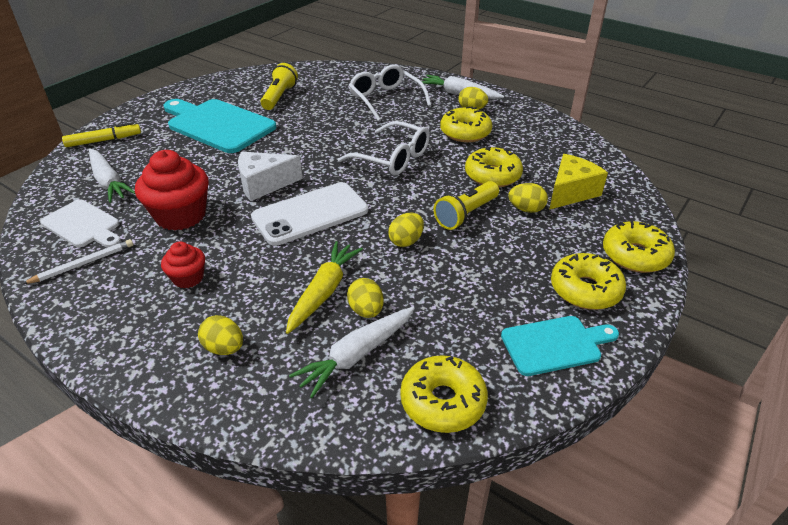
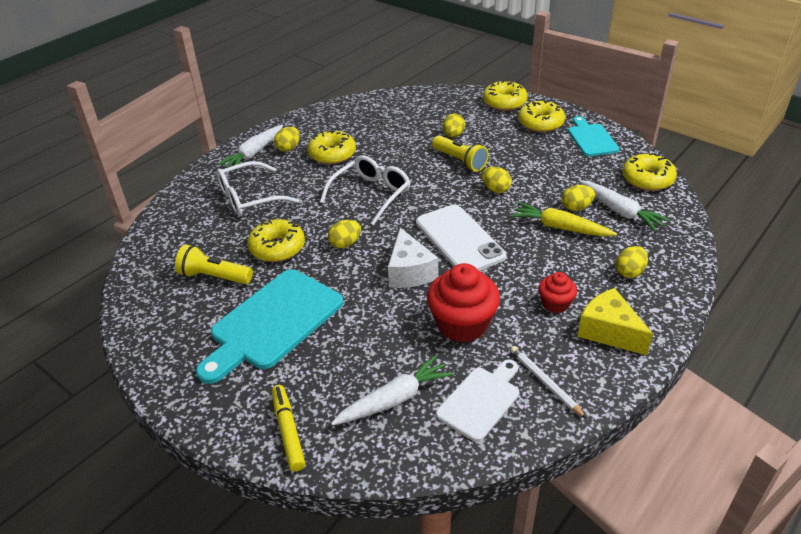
camera: 85 degrees left, 0 degrees up
(312, 149) = (345, 244): none -> yellow egg
(492, 175) = (405, 146): yellow donut -> yellow donut (277, 248)
(570, 192) = (431, 115): yellow cheese -> yellow cheese (608, 332)

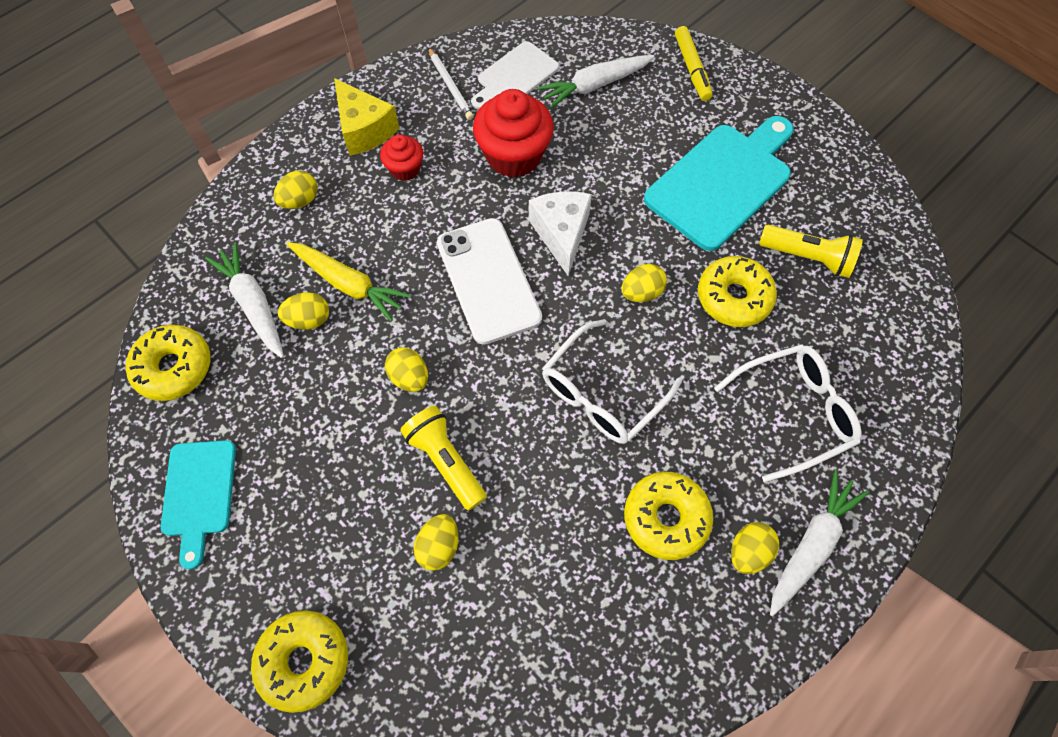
camera: 175 degrees left, 25 degrees up
(540, 123) = (265, 562): yellow donut -> none

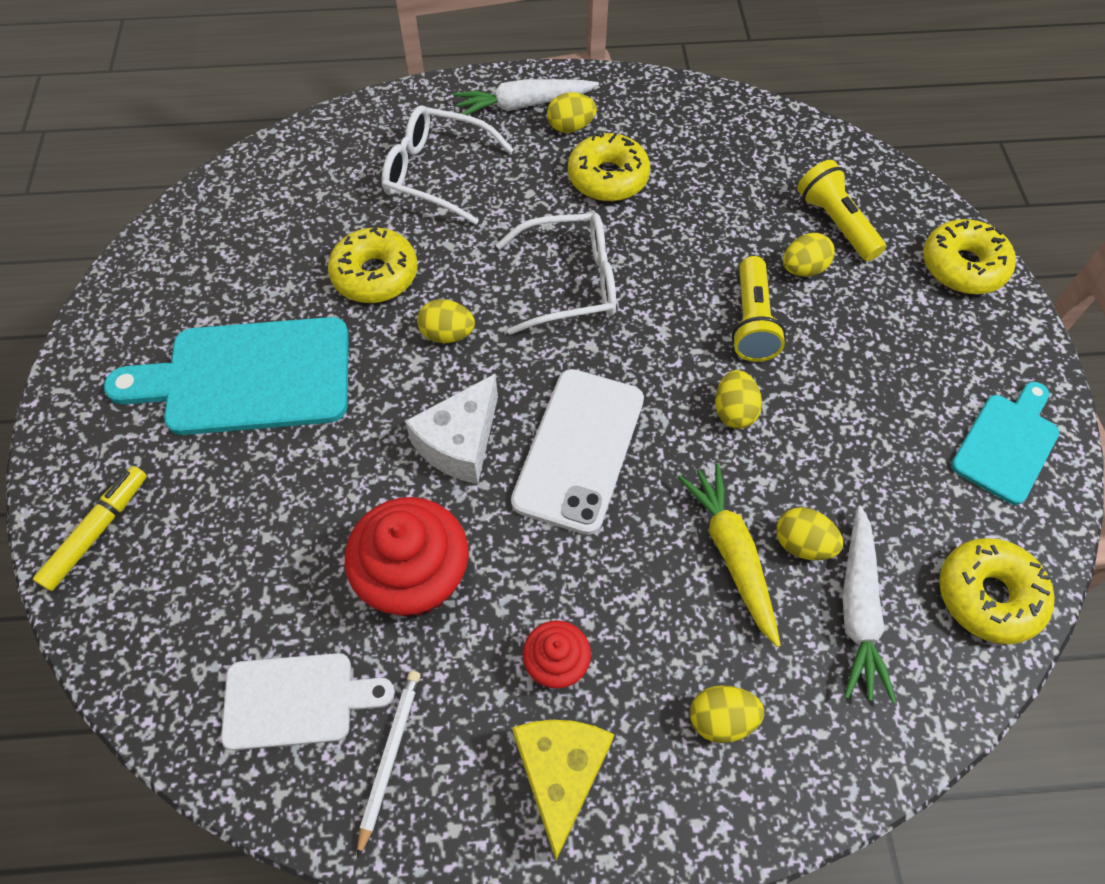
camera: 140 degrees left, 5 degrees down
(595, 86) = (224, 600): white carrot -> none
(807, 257) = (272, 260): yellow flashlight -> yellow flashlight (835, 223)

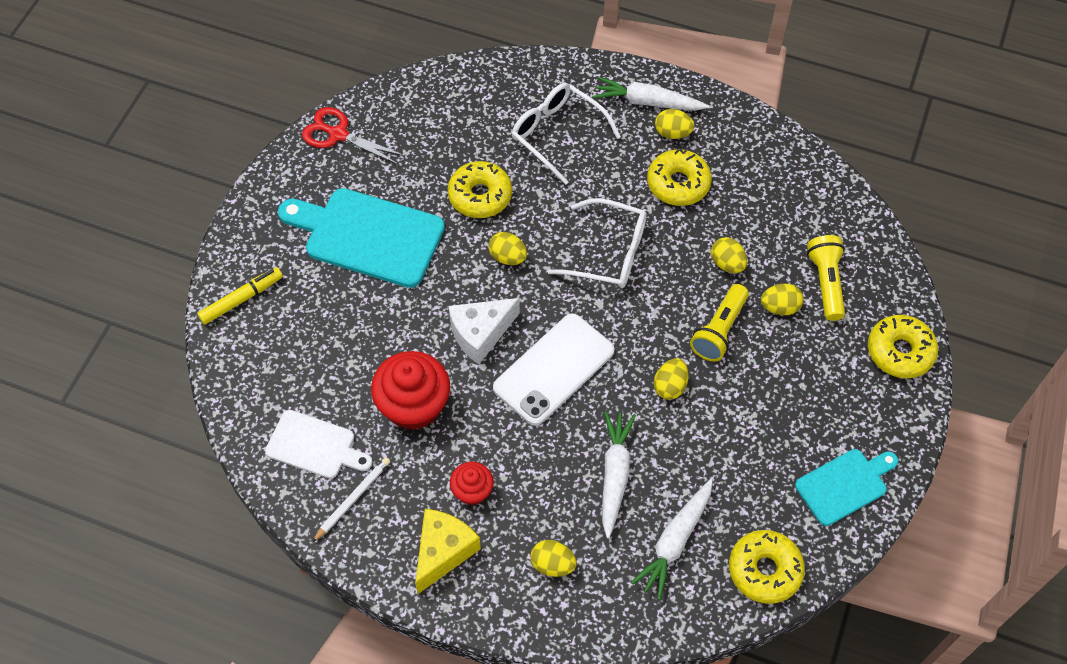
camera: 25 degrees right, 0 degrees up
(152, 268) = (338, 134): none -> red scissors
(731, 554) = (614, 475): yellow carrot -> white carrot
(802, 544) = (664, 488): yellow egg -> yellow egg (727, 264)

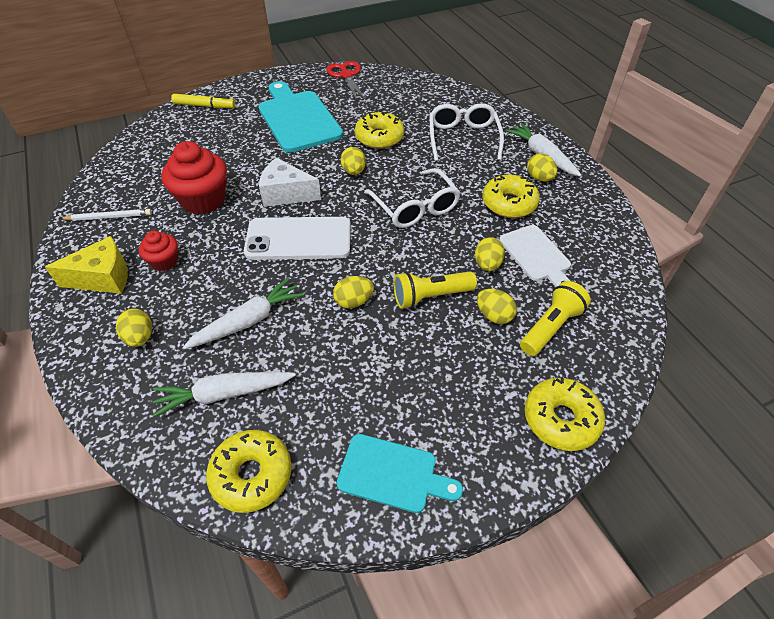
camera: 45 degrees right, 10 degrees down
(315, 446) = (133, 182): white cutting board -> white cutting board (536, 256)

